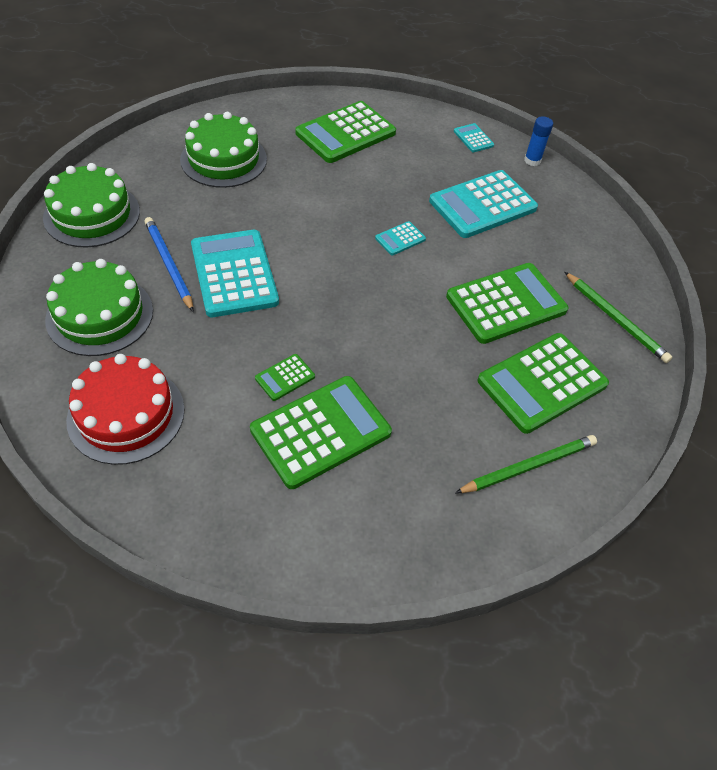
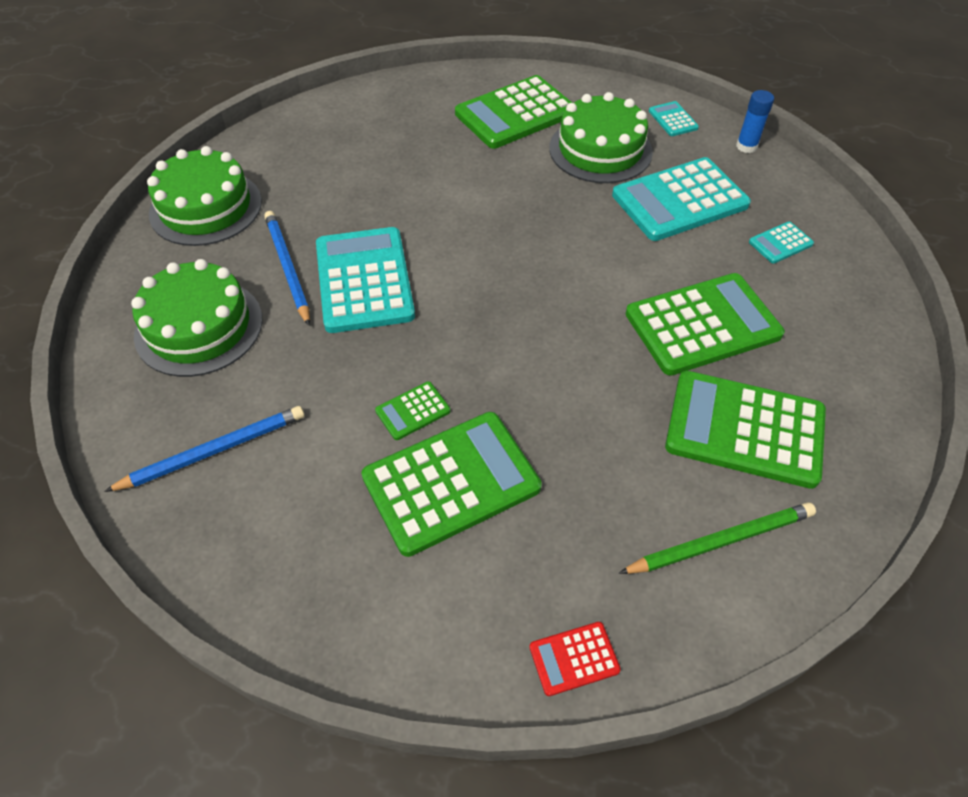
camera: 10 degrees right, 0 degrees up
(126, 414) = (214, 451): red cake -> blue pencil
(223, 159) = (366, 144): green cake -> green cake (600, 150)
(400, 239) = (572, 241): turquoise calculator -> turquoise calculator (780, 243)
(426, 557) = (574, 658): none -> red calculator
(542, 383) = (744, 429): green calculator -> green calculator turned 45 degrees clockwise
(616, 319) = (848, 348): green pencil -> none

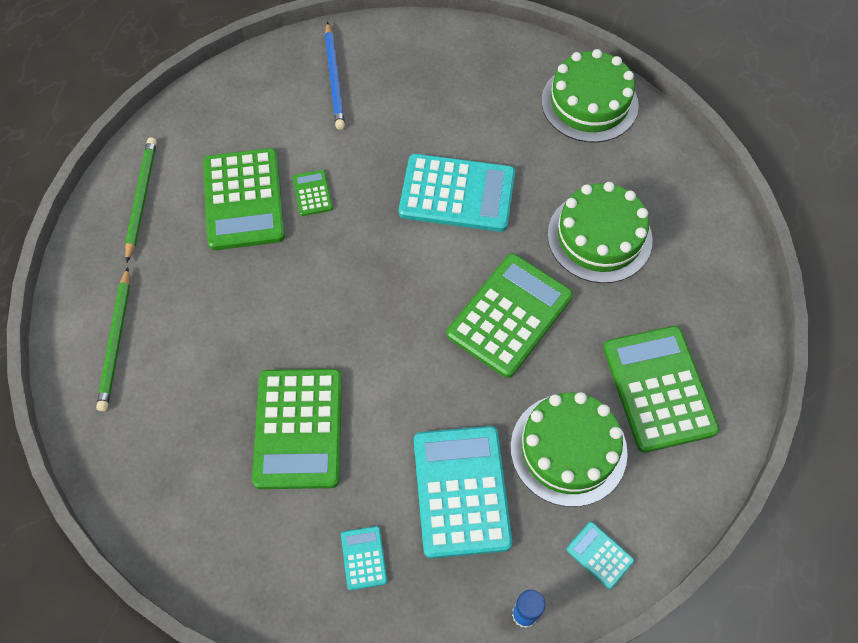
camera: 110 degrees right, 10 degrees up
(199, 327) = (450, 83): green cake -> green cake (599, 237)
(287, 268) = (492, 146): blue pencil -> none
(500, 616) = (141, 198): none -> green pencil
(574, 658) = (96, 226): red calculator -> none
(673, 119) = (599, 555): turquoise calculator -> turquoise calculator turned 135 degrees counterclockwise
(744, 429) = (187, 405): green calculator -> green calculator (509, 315)

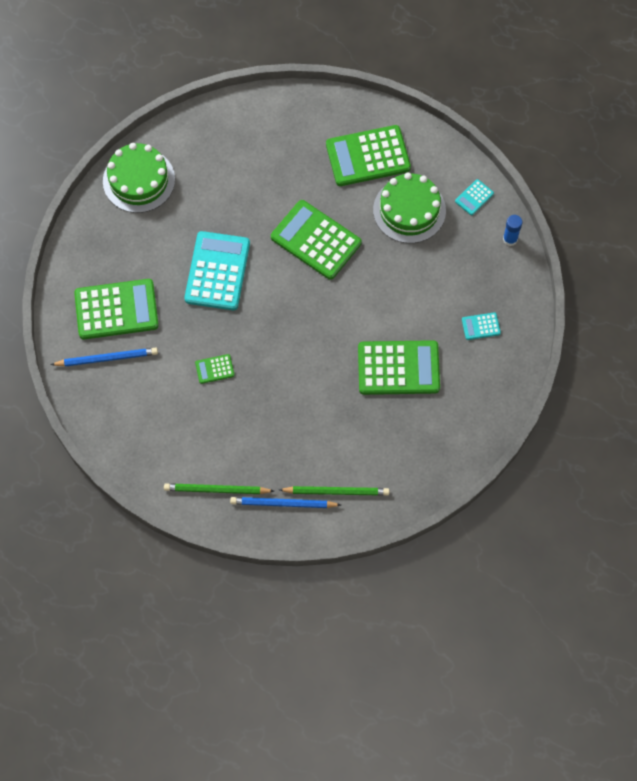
camera: 90 degrees left, 5 degrees up
(109, 275) = (283, 504): none -> blue pencil
(244, 199) = (219, 416): green calculator -> green calculator (116, 309)
(461, 491) = (437, 271): turquoise calculator -> none
(599, 237) = (255, 182): green cake -> none

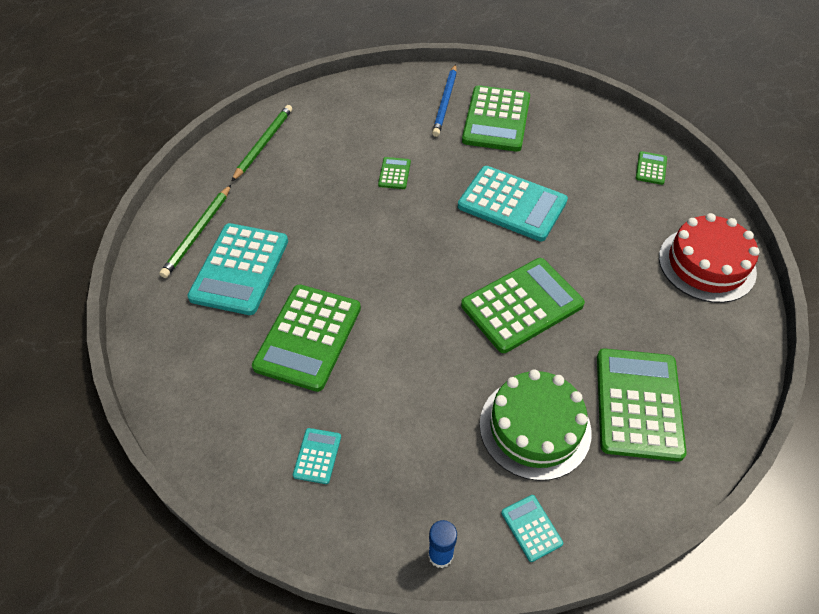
camera: 110 degrees right, 15 degrees down
(139, 180) = (651, 168): green cake -> green calculator
(231, 130) = (706, 264): none -> red cake
(283, 504) = (215, 187): blue pencil -> none
(358, 442) = (240, 269): none -> turquoise calculator

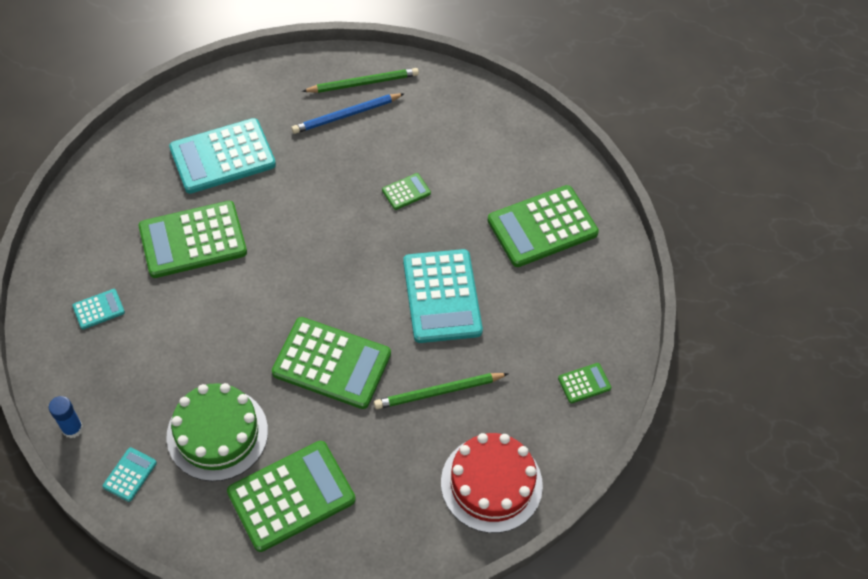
camera: 50 degrees right, 5 degrees up
(198, 233) = (236, 107): green pencil -> green pencil (438, 392)
(445, 102) = (530, 176): blue pencil -> blue pencil (346, 115)

